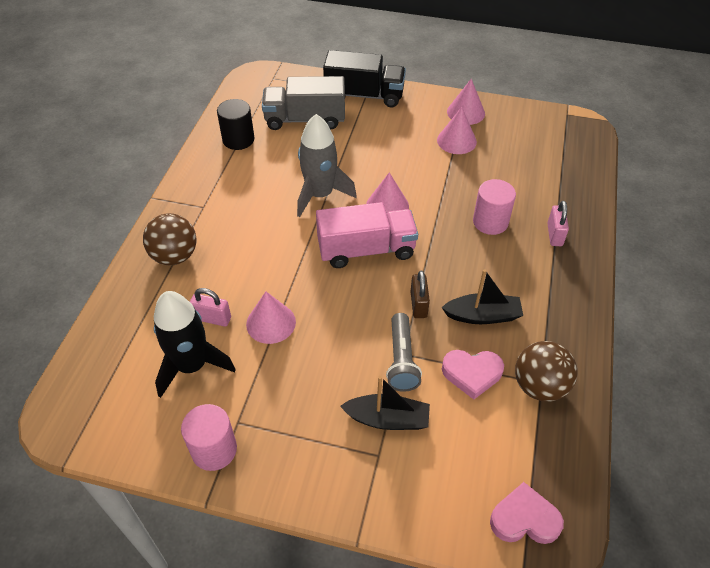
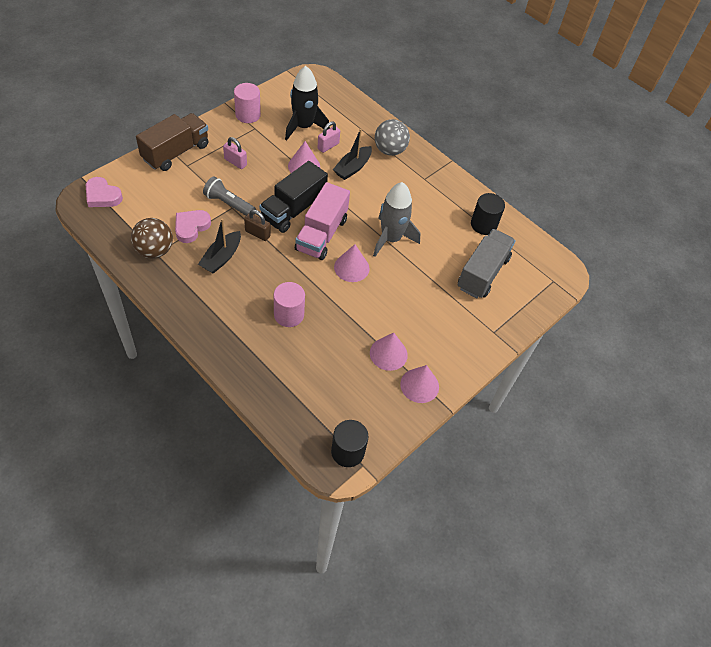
camera: 115 degrees right, 5 degrees up
(175, 256) = (389, 150): brown ball -> grey ball
(364, 95) = (490, 328): black truck -> black truck (293, 210)
(366, 488) = (176, 152): none -> brown truck
(387, 419) = (201, 179): black boat -> black boat (352, 168)
(524, 519) = (102, 196): pink heart -> pink heart turned 90 degrees clockwise
(554, 235) = (245, 344): pink padlock -> pink padlock (235, 162)
(567, 125) = (347, 451): none -> black cylinder

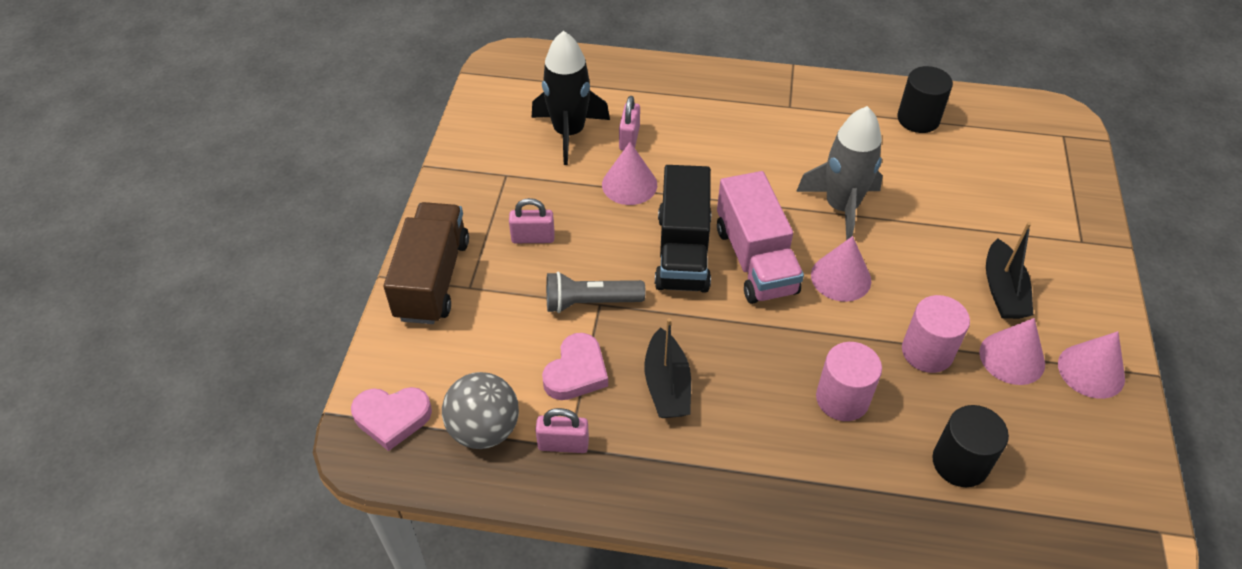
camera: 30 degrees left, 5 degrees down
(154, 250) = (563, 444): brown ball -> pink padlock
(191, 227) = (576, 372): pink heart -> pink heart turned 150 degrees counterclockwise
(248, 115) = (476, 162): pink cylinder -> pink cylinder (927, 352)
(257, 233) = (675, 316): brown padlock -> none
(347, 451) = (1124, 528): black cylinder -> black cylinder (960, 463)
(352, 168) = (691, 147): black boat -> black boat (1002, 290)
(389, 150) = (709, 97): grey ball -> grey ball (484, 429)
(482, 273) = (986, 178): grey truck -> none

